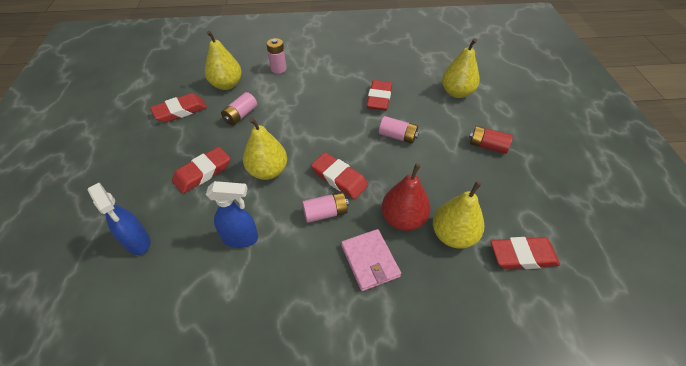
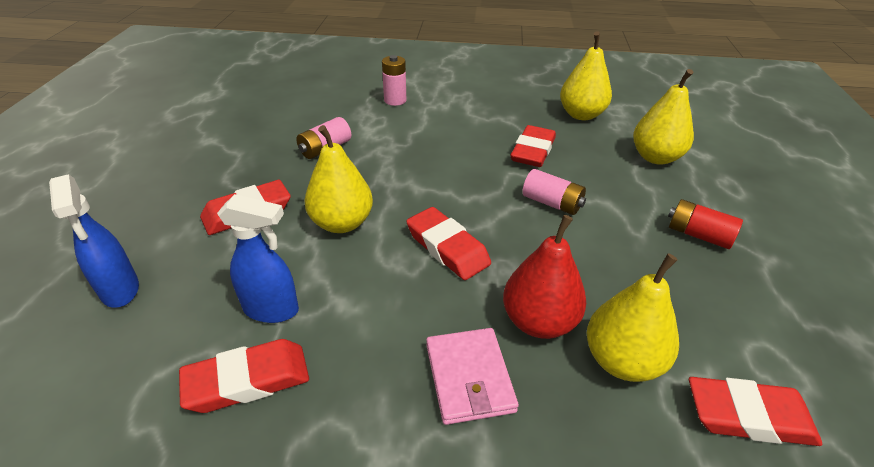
camera: 10 degrees right, 10 degrees down
(180, 111) = (245, 134): red eraser -> red eraser (247, 380)
(226, 85) = (318, 111): yellow pear -> yellow pear (581, 115)
(325, 213) = (413, 293): pink battery -> none

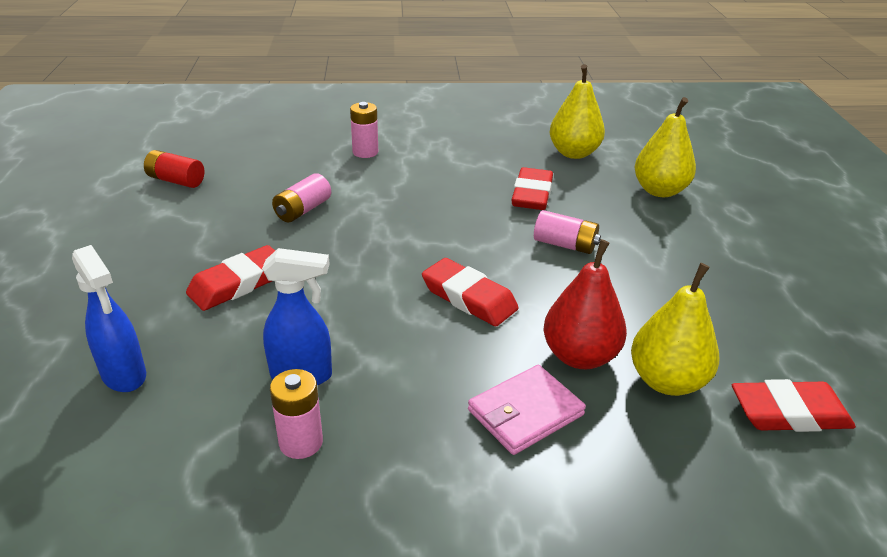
camera: 10 degrees left, 5 degrees down
(247, 380) = (301, 442): red eraser -> pink battery
(342, 223) = (348, 285): yellow pear -> none
(469, 377) = (525, 413): pink wallet -> pink wallet turned 75 degrees clockwise
(698, 235) = (716, 261): red battery -> red battery (176, 180)

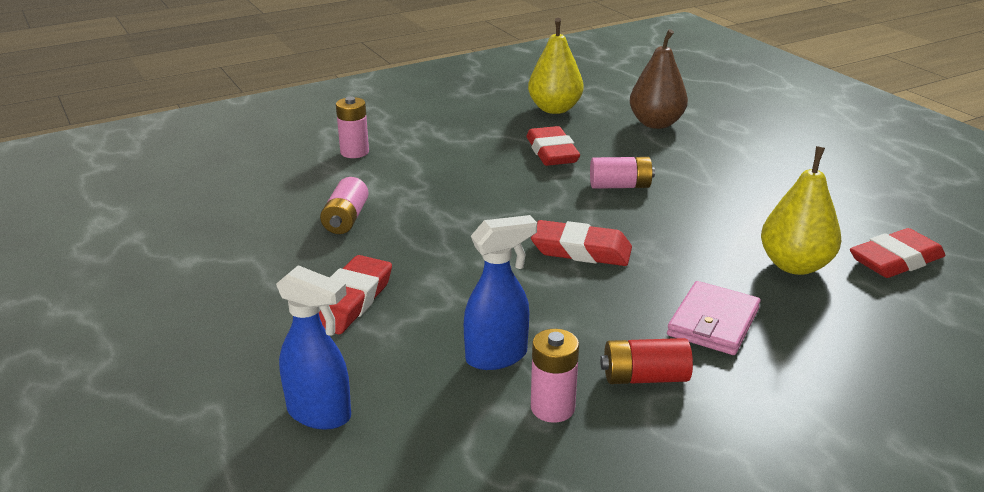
camera: 25 degrees left, 5 degrees down
(176, 180) = (172, 227): red battery -> red battery (644, 377)
(580, 356) = (714, 268): red pear -> none
(659, 191) = (656, 123): yellow pear -> brown pear

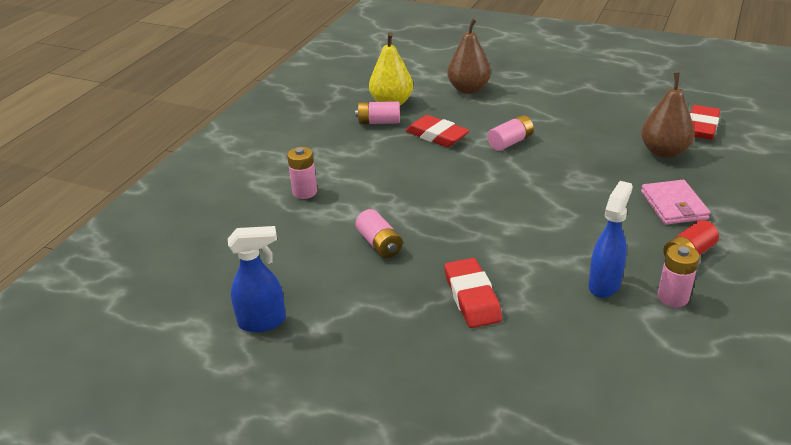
camera: 35 degrees left, 5 degrees up
(320, 414) = (567, 375): blue spray bottle -> blue spray bottle (263, 322)
(515, 121) = (379, 122): none -> pink battery
(581, 250) = (550, 195): red eraser -> none
(795, 265) = (663, 152): yellow pear -> brown pear

